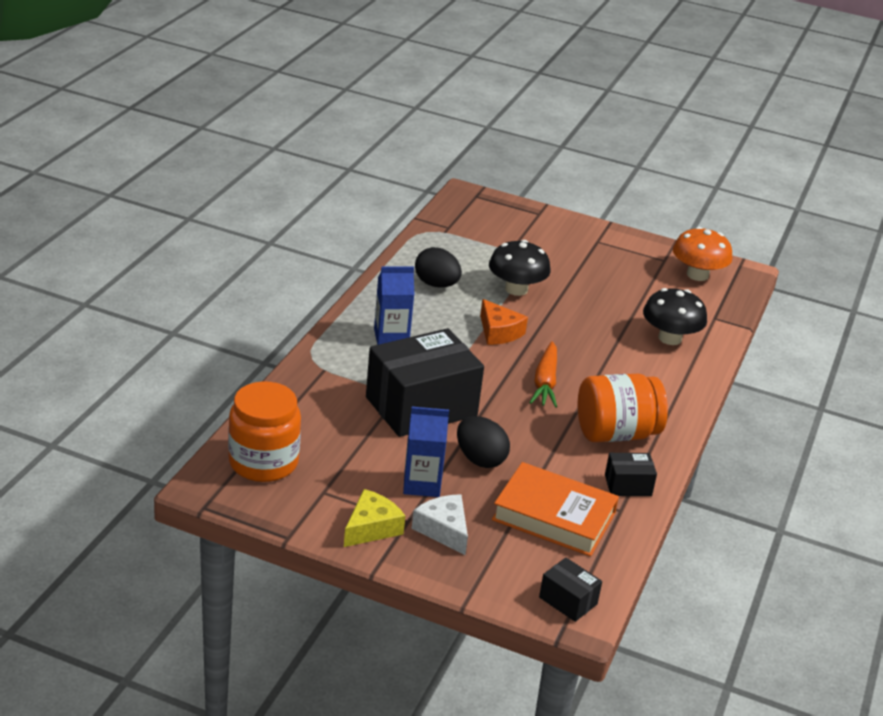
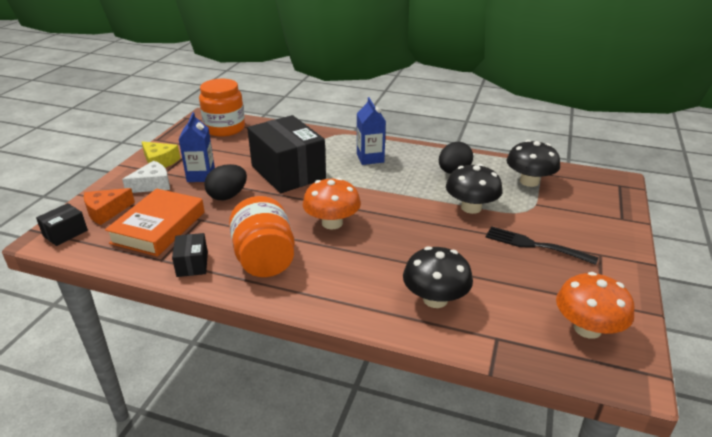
camera: 90 degrees right, 0 degrees up
(464, 243) = (529, 181): none -> black mushroom
(498, 332) = (398, 200): orange cheese -> orange cheese (106, 211)
(545, 382) = (332, 223): orange carrot -> orange mushroom
(585, 269) = (536, 245): none -> black fork

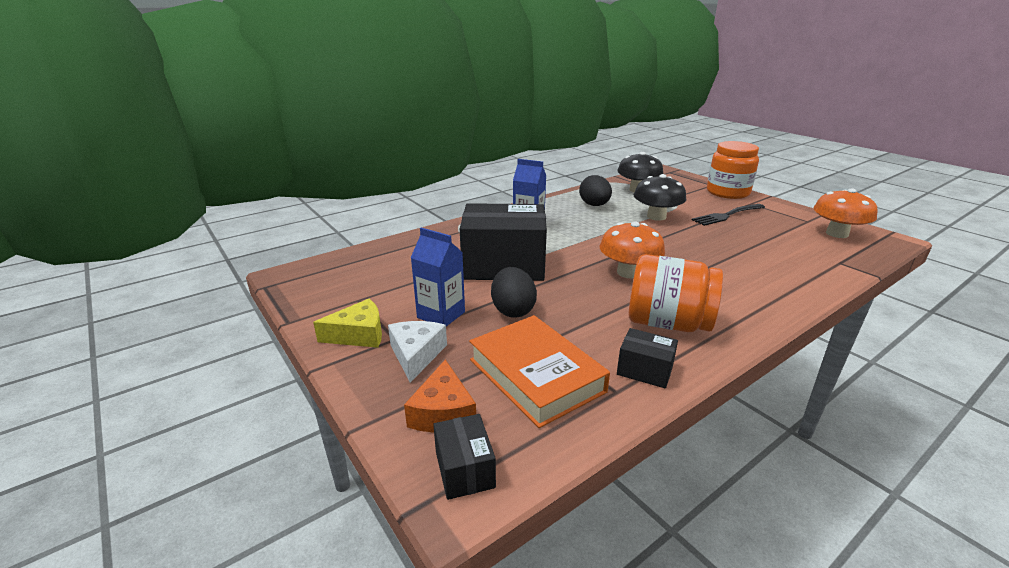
camera: 55 degrees left, 5 degrees down
(225, 128) = (343, 271): orange jar -> orange jar (727, 192)
(435, 299) = (780, 267): black mushroom -> none

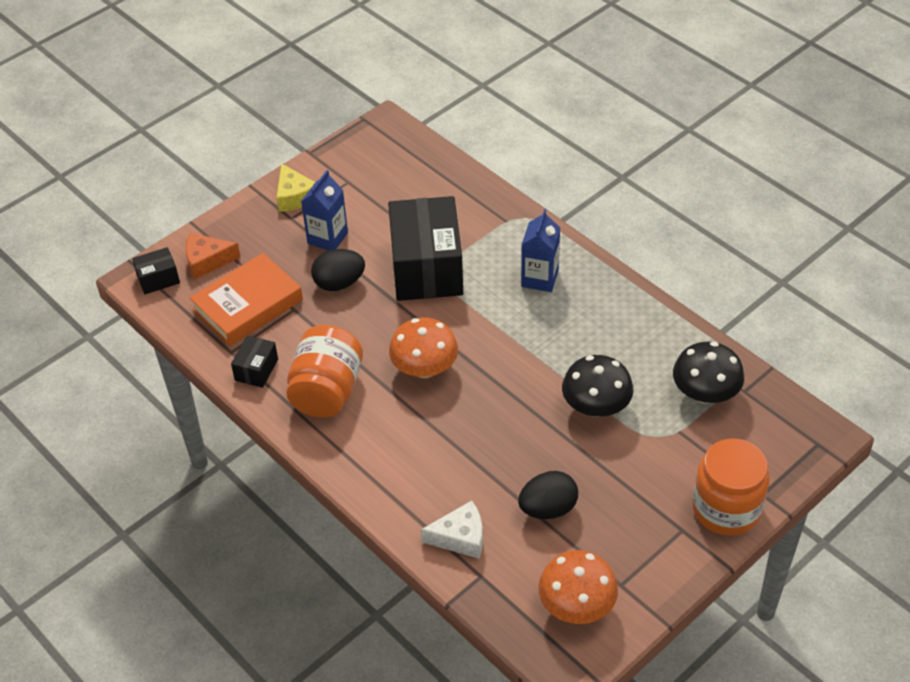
camera: 85 degrees right, 20 degrees up
(416, 355) = (270, 235): white cheese -> white cheese (460, 537)
(594, 205) = (624, 341): black egg -> black egg (548, 509)
(727, 215) = (621, 489): black fork -> none

